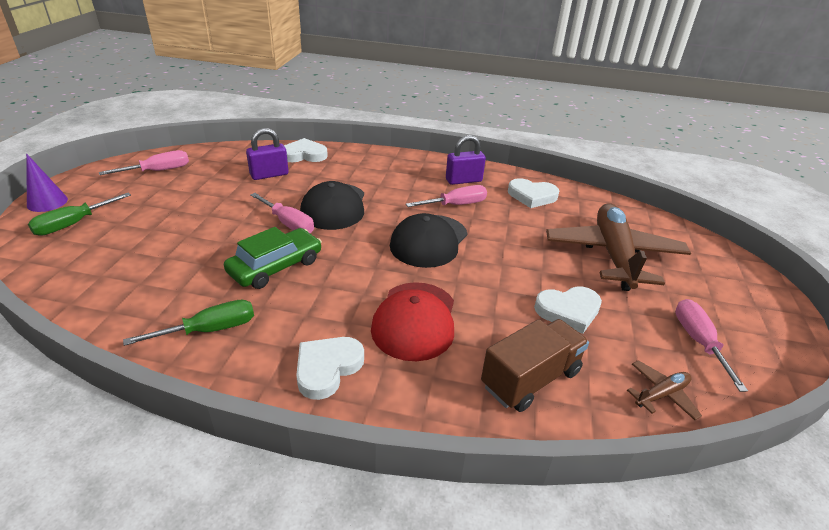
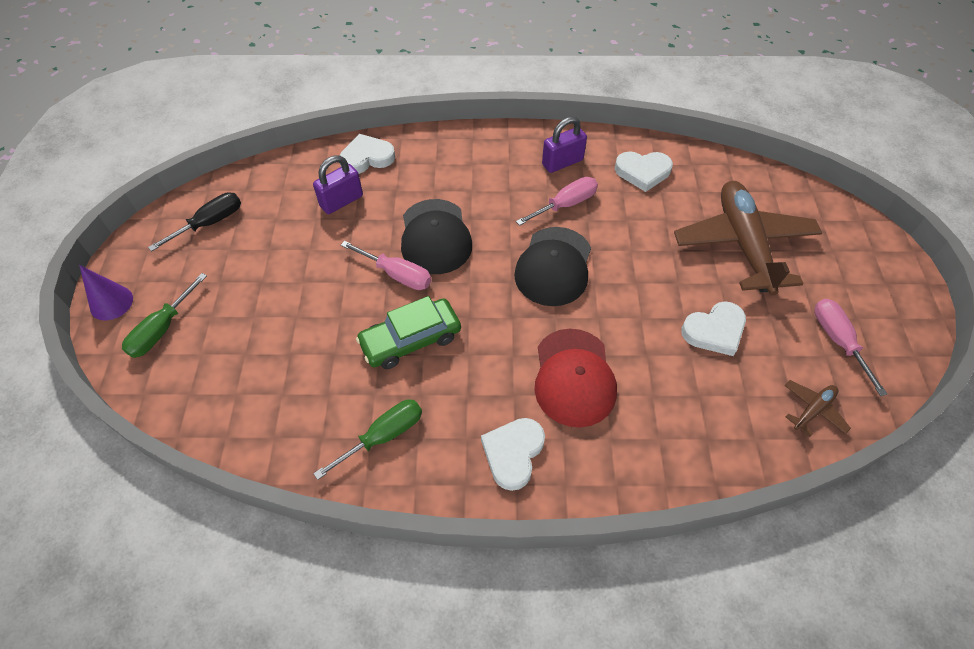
camera: 10 degrees left, 20 degrees up
(158, 171) = (210, 223): pink screwdriver -> black screwdriver
(275, 266) = (410, 339): green car -> green car turned 150 degrees counterclockwise
(530, 379) = (697, 421): brown truck -> none

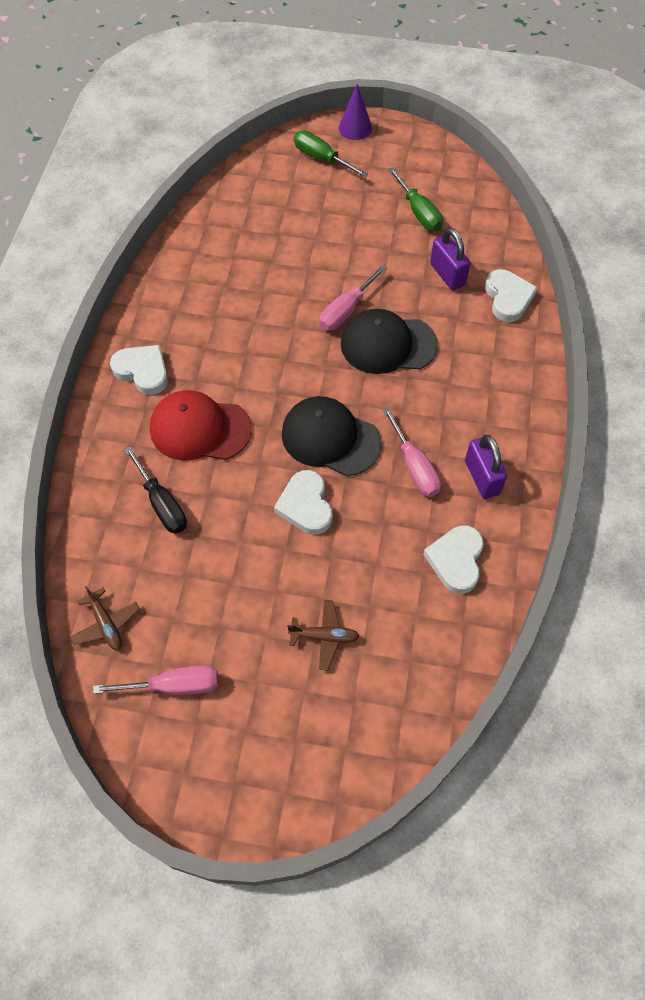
camera: 100 degrees right, 5 degrees up
(210, 223) = (433, 182): black screwdriver -> black screwdriver (162, 504)
(383, 436) = (185, 289): green screwdriver -> green screwdriver (418, 212)
(410, 339) = (271, 314): green car -> none
(714, 331) = (218, 565): white heart -> white heart (305, 505)
(743, 244) = (324, 636): brown plane -> brown plane, size x0.42

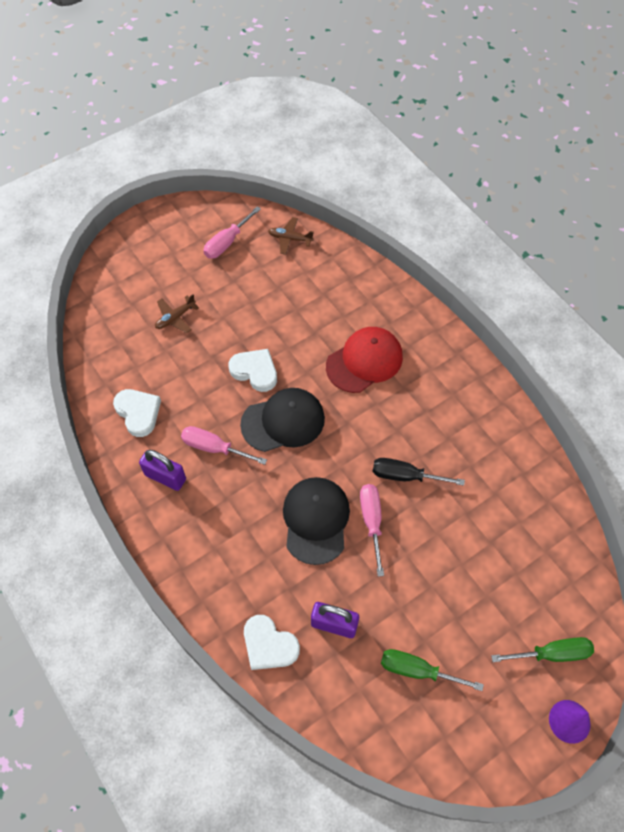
camera: 135 degrees right, 0 degrees up
(143, 371) = (441, 364): white heart -> none
(162, 504) = (333, 307): black screwdriver -> black screwdriver (405, 476)
(388, 344) = (316, 520): black cap -> black cap turned 45 degrees counterclockwise

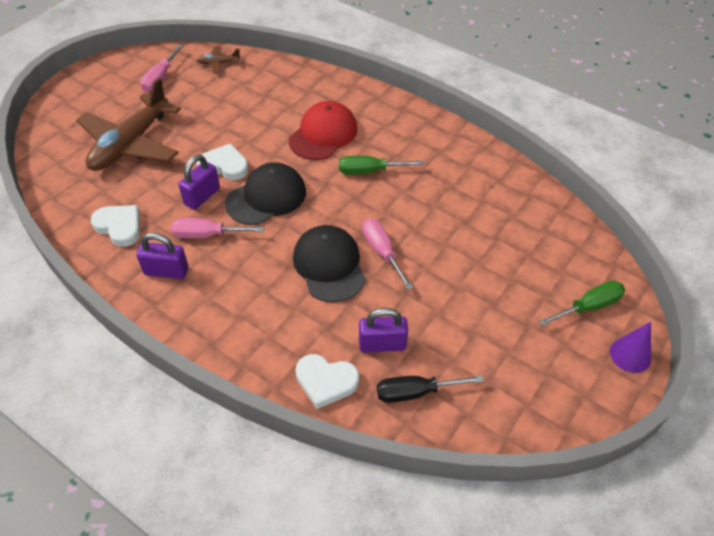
camera: 20 degrees left, 10 degrees down
(175, 318) = (131, 144): brown plane -> brown plane, size x2.38
(223, 401) = (202, 196): none -> purple padlock
(405, 476) = (397, 209): black screwdriver -> black screwdriver (415, 392)
(417, 670) = (477, 358): green screwdriver -> green screwdriver (369, 171)

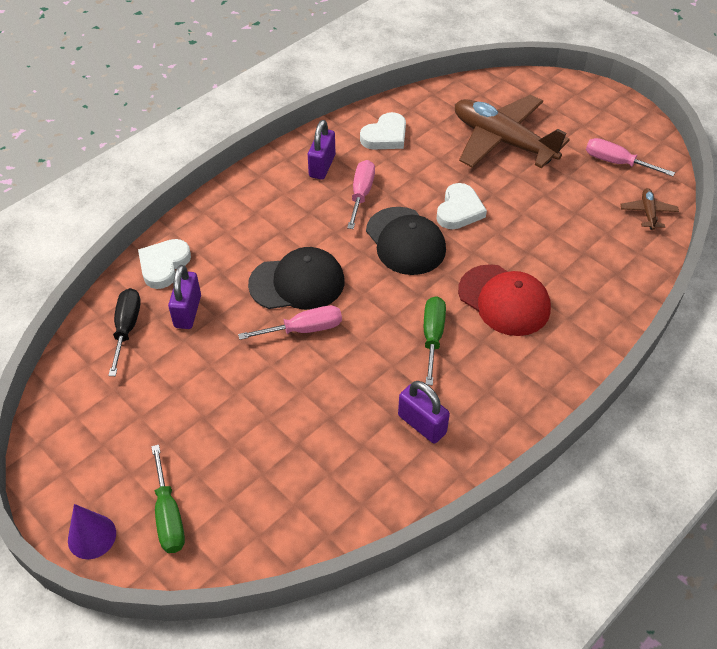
camera: 100 degrees right, 0 degrees up
(202, 196) = (415, 192): purple padlock -> purple padlock (422, 424)

